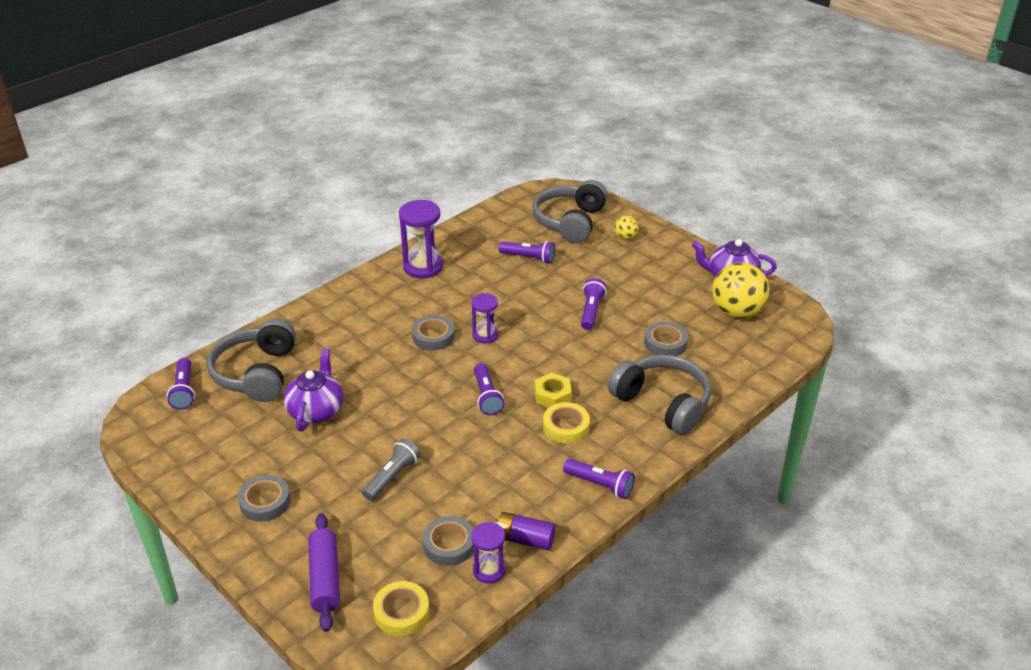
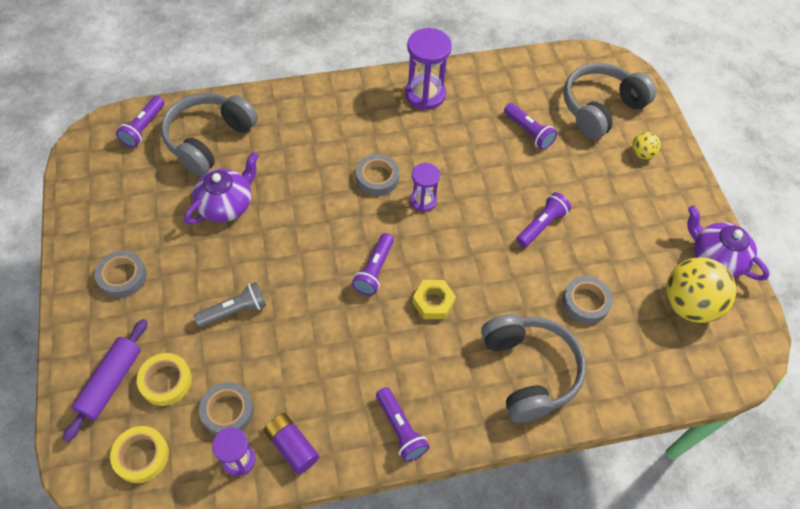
camera: 30 degrees right, 20 degrees up
(566, 426) = (419, 345): yellow tape -> yellow tape (166, 381)

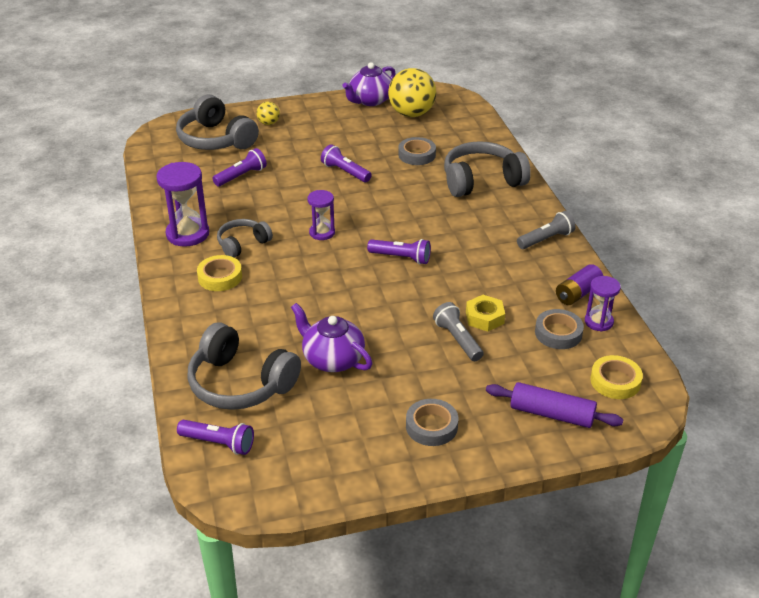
camera: 90 degrees left, 20 degrees down
(166, 381) = (540, 376): yellow tape -> yellow tape (220, 277)
(377, 178) = (295, 260): grey tape -> none
(400, 429) = (546, 239): purple flashlight -> grey flashlight
(406, 136) = (243, 244): none -> grey headphones
(433, 302) = (429, 225): yellow nut -> yellow nut (484, 317)

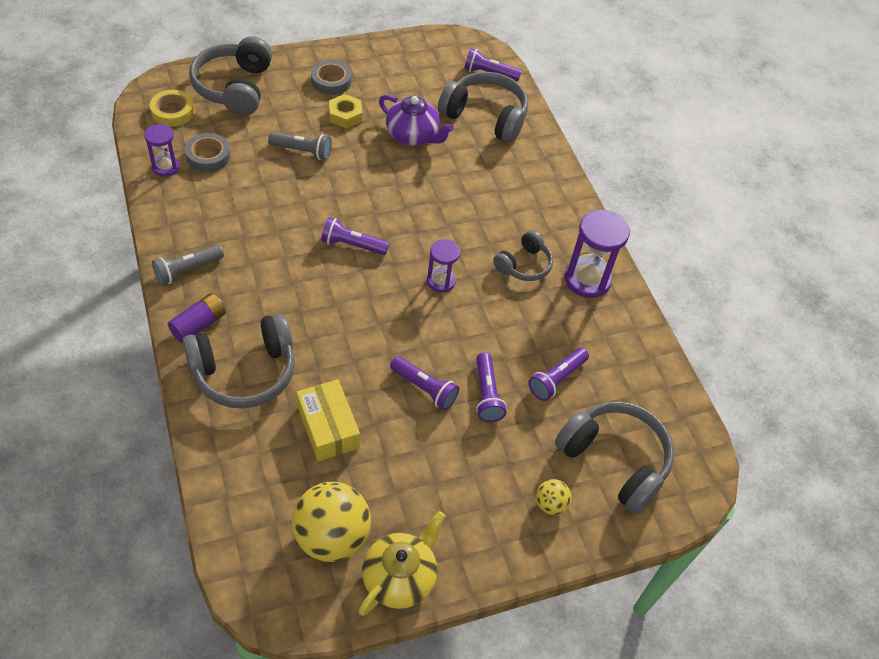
camera: 170 degrees right, 15 degrees up
(220, 277) = (534, 222): yellow tape -> none
(298, 169) = (486, 394): none -> purple flashlight
(370, 100) = (400, 577): purple teapot -> yellow teapot
(416, 155) = (328, 427): grey tape -> yellow box
(458, 340) = (302, 151): grey flashlight -> grey flashlight turned 45 degrees counterclockwise
(484, 317) = (274, 173): yellow nut -> yellow nut (345, 115)
(551, 414) = (235, 87): purple rolling pin -> grey headphones
(578, 294) = (175, 198): purple battery -> purple battery (199, 325)

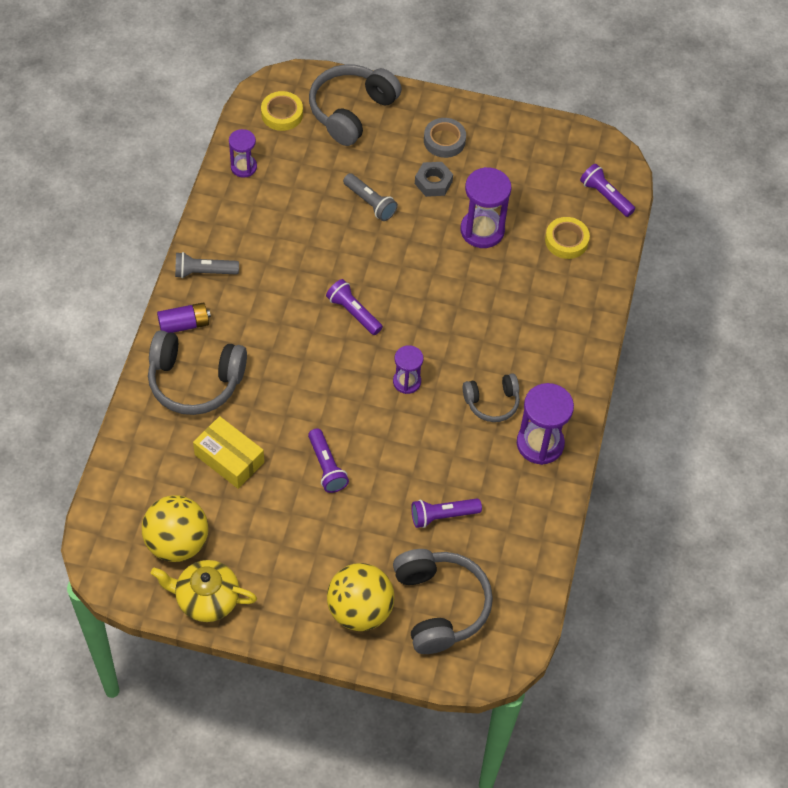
camera: 35 degrees right, 5 degrees up
(208, 156) = (285, 172): grey tape -> none
(328, 427) = (229, 459): yellow box -> yellow box turned 60 degrees counterclockwise
(345, 115) = (433, 182): yellow nut -> grey nut
(400, 577) = (206, 599): yellow teapot -> yellow teapot turned 150 degrees counterclockwise
(413, 135) = (482, 230): purple teapot -> purple hourglass
(485, 117) = (566, 241): grey headphones -> yellow tape
(486, 394) = (374, 497): purple flashlight -> none
(550, 504) = (360, 610): yellow ball -> yellow ball, size x2.09

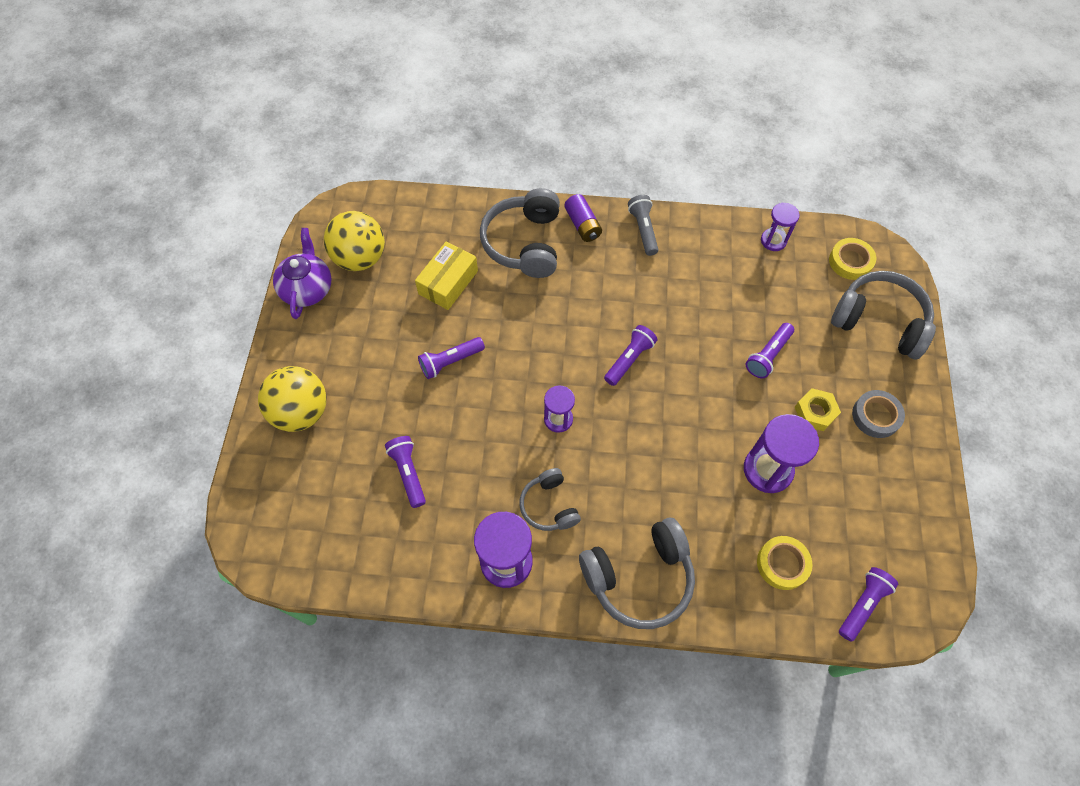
camera: 85 degrees right, 5 degrees up
(206, 599) = (307, 289): yellow teapot -> purple teapot
(370, 203) = (768, 355): grey flashlight -> purple flashlight
(433, 182) = (815, 412): grey nut -> yellow nut
(439, 606) = (308, 482): grey headphones -> grey headphones (639, 577)

